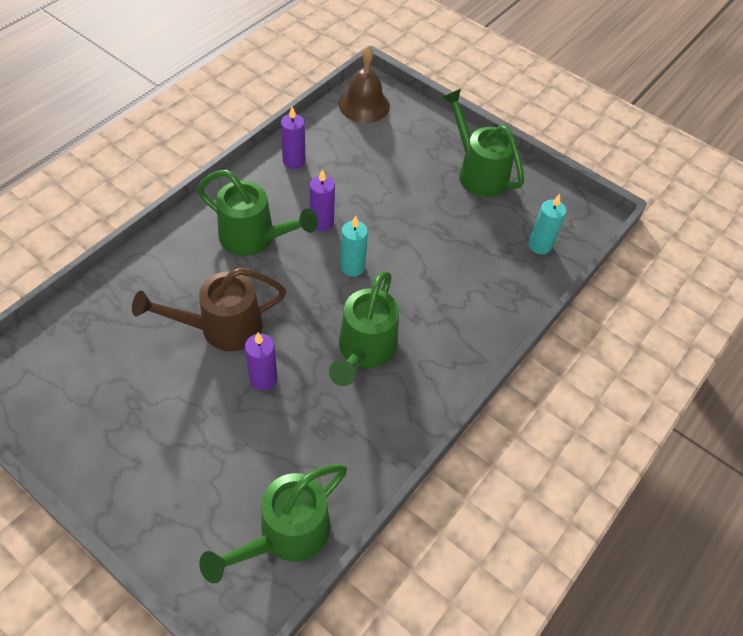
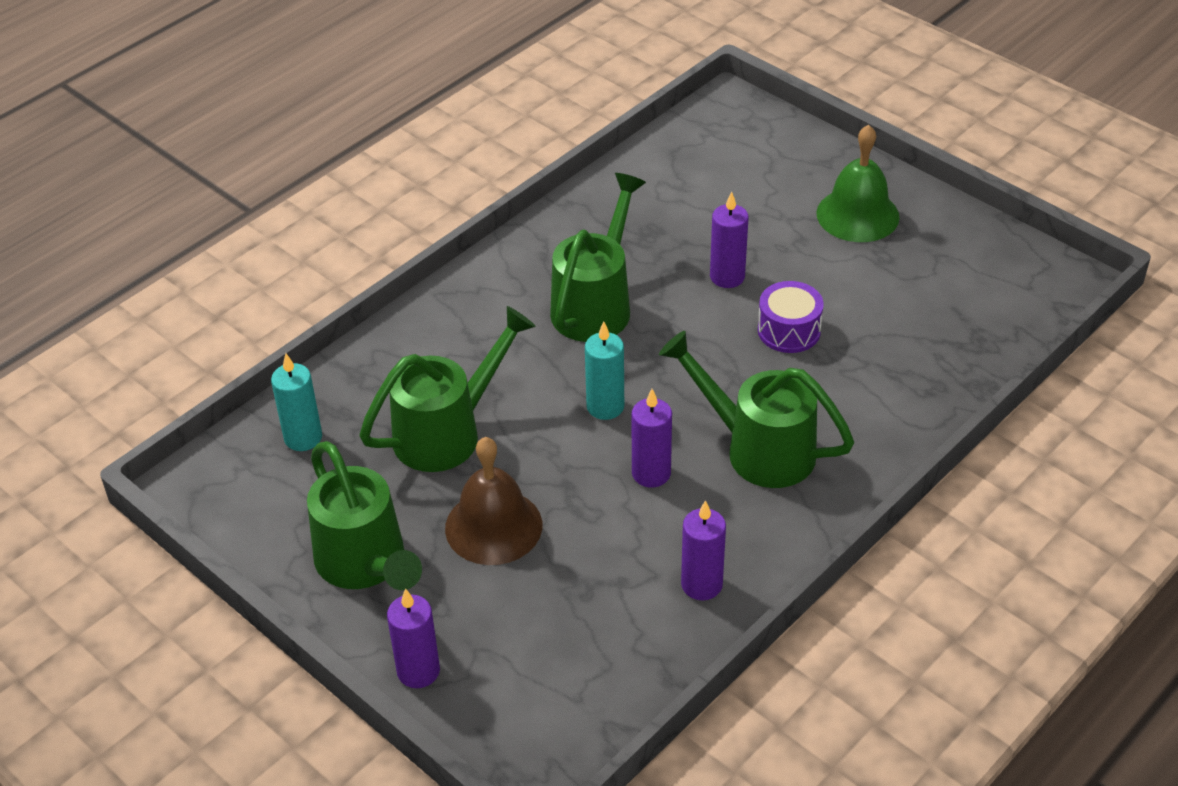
camera: 170 degrees left, 10 degrees down
(144, 449) = (857, 215): none -> green bell
(222, 328) = (789, 330): brown watering can -> purple drum
(286, 535) = (691, 150): green watering can -> green watering can (447, 432)
(364, 105) = (561, 716): brown bell -> brown bell (493, 526)
(436, 123) = (418, 671): none -> purple candle

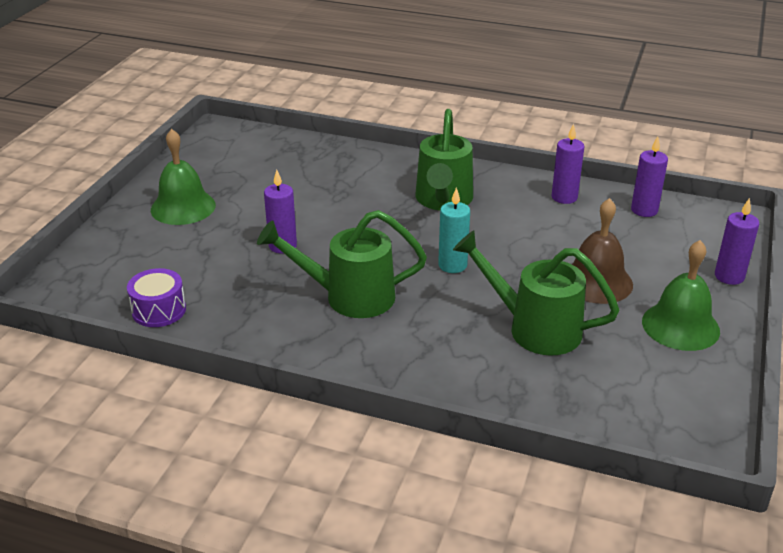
camera: 115 degrees left, 10 degrees down
(303, 438) = (605, 403): turquoise candle -> none
(365, 564) = (680, 326): green watering can -> green bell
(651, 473) = (496, 233): purple candle -> purple candle (644, 210)
(789, 330) = (325, 211): purple drum -> purple drum (159, 310)

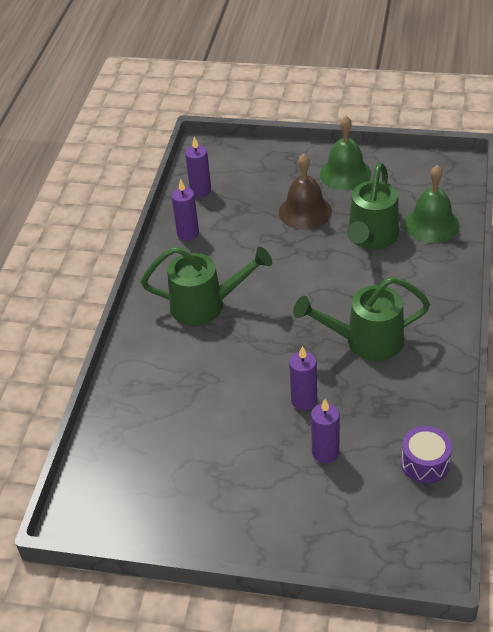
camera: 95 degrees left, 10 degrees up
(183, 207) = (253, 498): green bell -> green bell (431, 224)
(349, 297) = (366, 341): green watering can -> green watering can turned 90 degrees clockwise
(452, 265) = (304, 287): turquoise candle -> none
(729, 276) = (281, 152): purple candle -> purple candle (325, 452)

